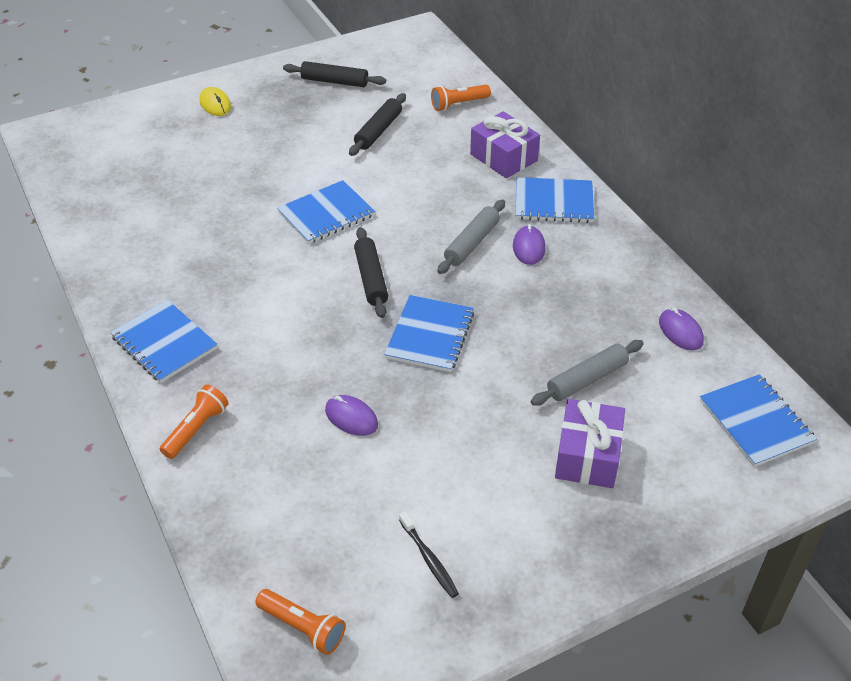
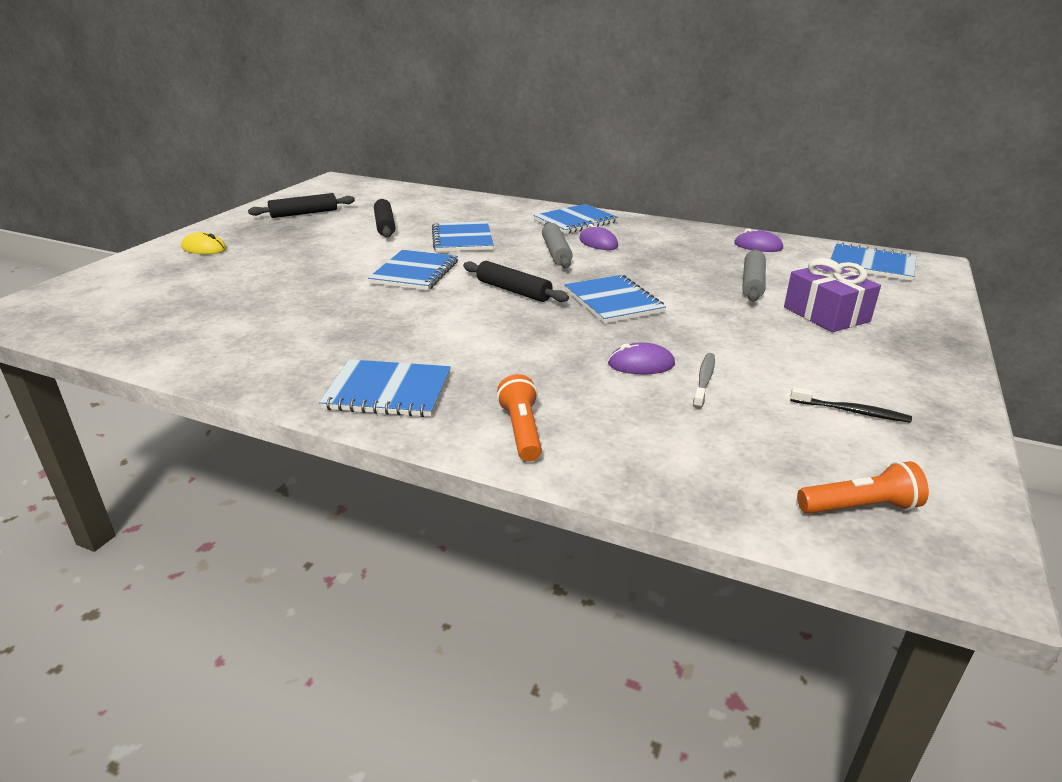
camera: 40 degrees left, 15 degrees down
(372, 461) = (704, 380): none -> grey toothbrush
(417, 183) = (462, 239): none -> blue notebook
(458, 104) = (426, 201): orange flashlight -> none
(503, 157) = (504, 213): purple gift -> none

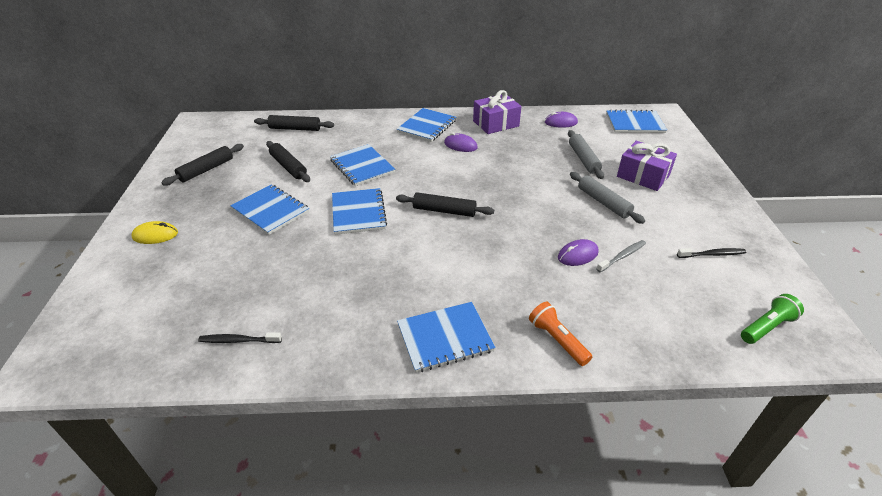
camera: 25 degrees left, 10 degrees up
(183, 337) = (238, 340): none -> black toothbrush
(425, 199) = (295, 128): none -> black rolling pin
(556, 252) = (440, 163): grey rolling pin -> grey rolling pin (603, 202)
(613, 301) = (516, 202): blue notebook -> blue notebook (270, 210)
(666, 233) = (496, 123): none -> purple gift
(704, 380) = (622, 256): grey toothbrush -> grey toothbrush turned 60 degrees clockwise
(860, 507) = (767, 327): orange flashlight -> green flashlight

